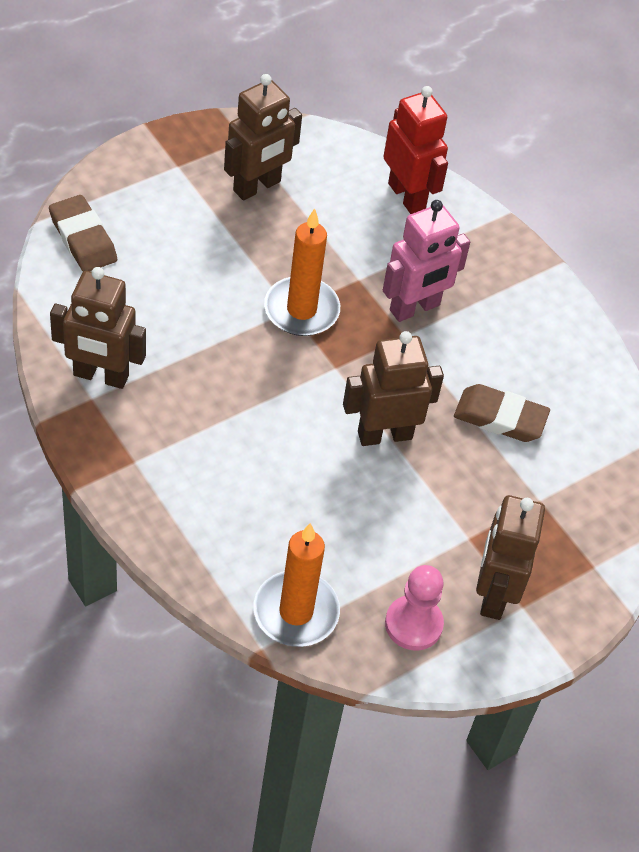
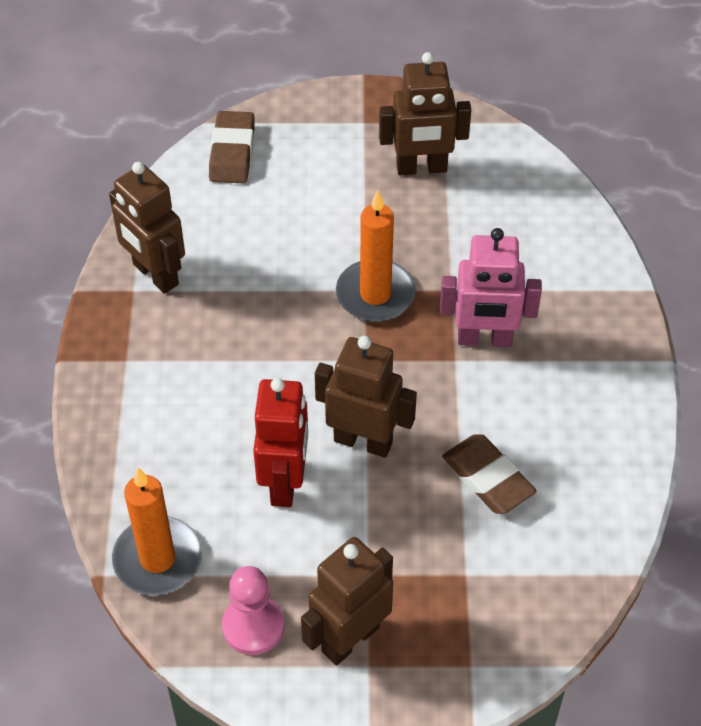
camera: 40 degrees right, 0 degrees up
(407, 196) = (558, 233): red robot -> red robot (285, 482)

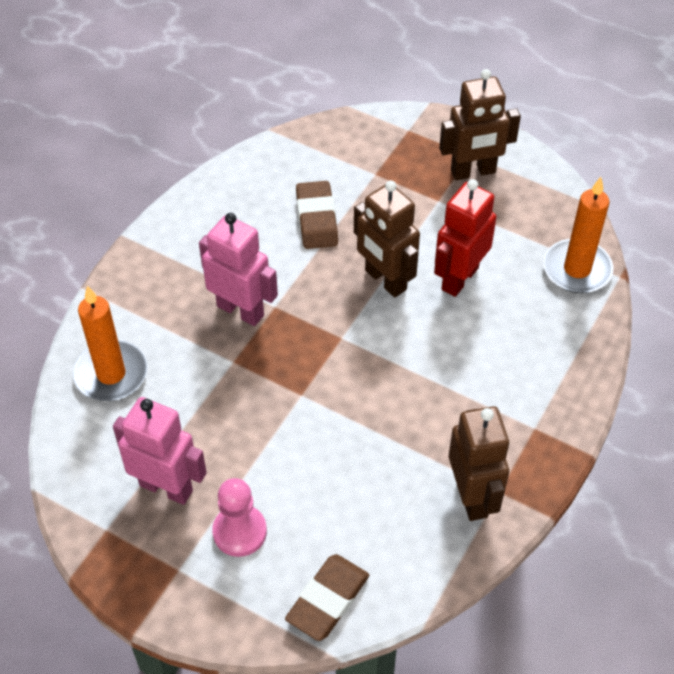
camera: 150 degrees left, 0 degrees up
(253, 626) = (531, 204): pink pawn -> pink pawn (239, 532)
(375, 294) = (296, 386): orange candle -> orange candle (111, 374)
(421, 168) = (166, 487): brown robot -> pink robot

